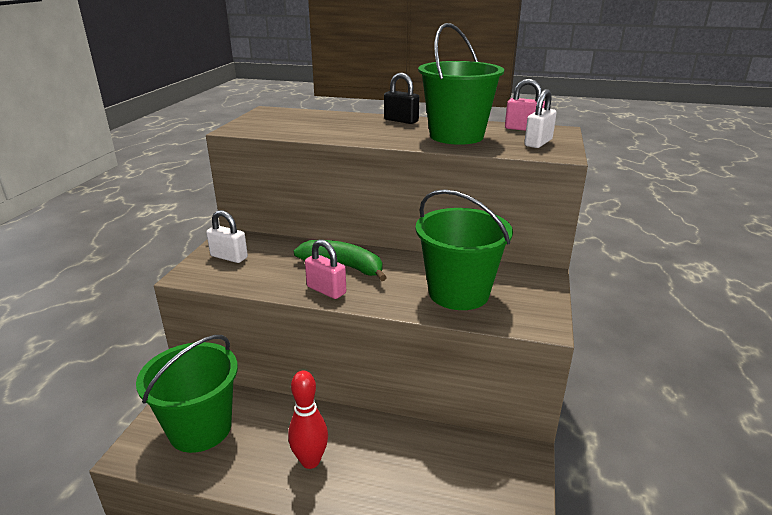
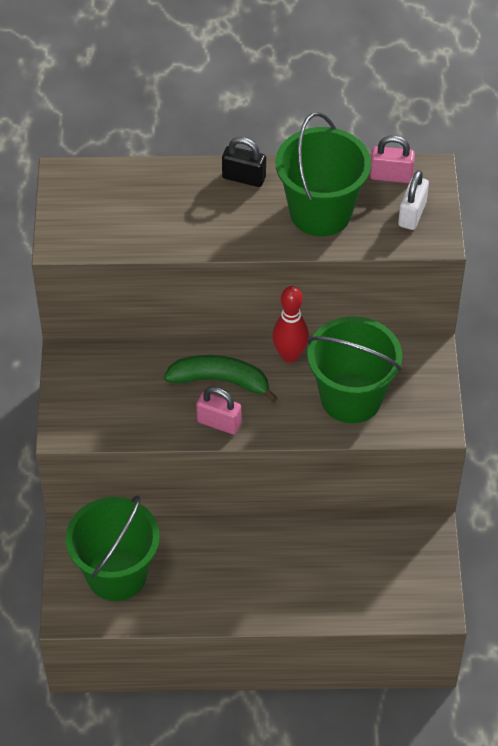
camera: 15 degrees left, 25 degrees up
(229, 257) = (88, 392): white padlock -> none
(310, 461) = (238, 582): red bowling pin -> red bowling pin (289, 355)

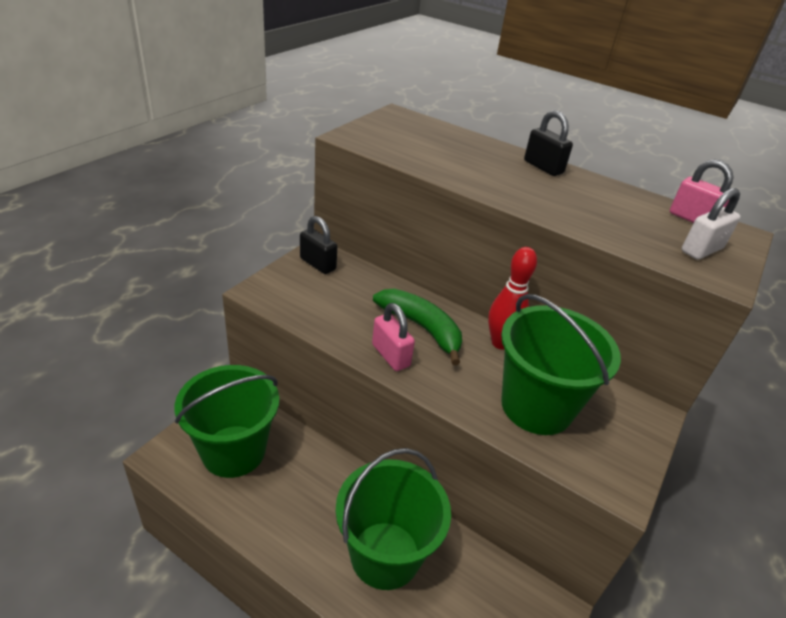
camera: 30 degrees right, 15 degrees down
(80, 369) = (318, 264): none -> black padlock
(320, 212) = (600, 211): green bucket -> green bucket (385, 555)

